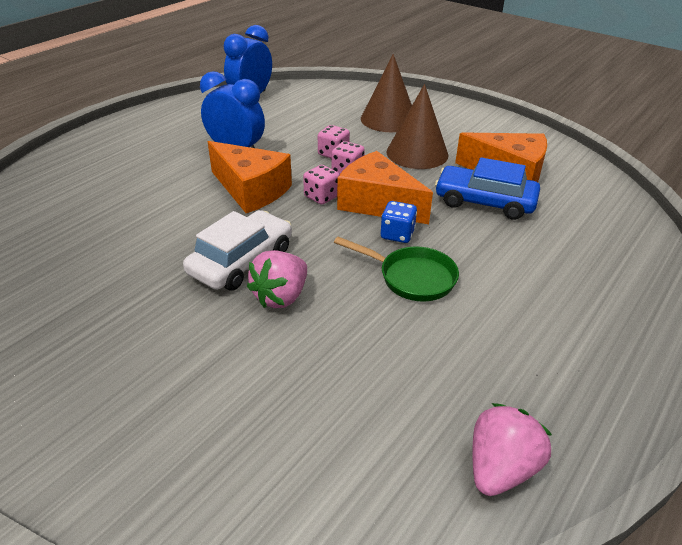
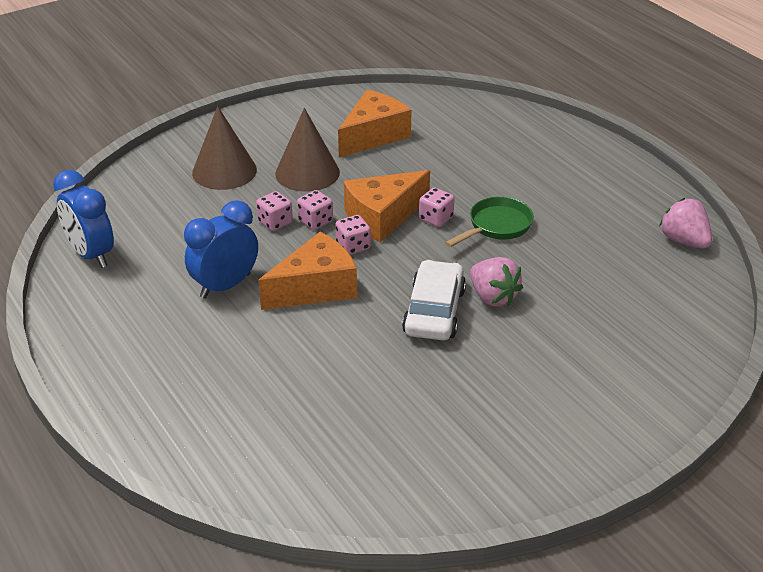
camera: 70 degrees left, 0 degrees up
(241, 261) = (434, 311): white car -> white car turned 45 degrees clockwise
(397, 234) = (436, 218): blue dice -> pink dice
(484, 202) = (411, 161): blue car -> none

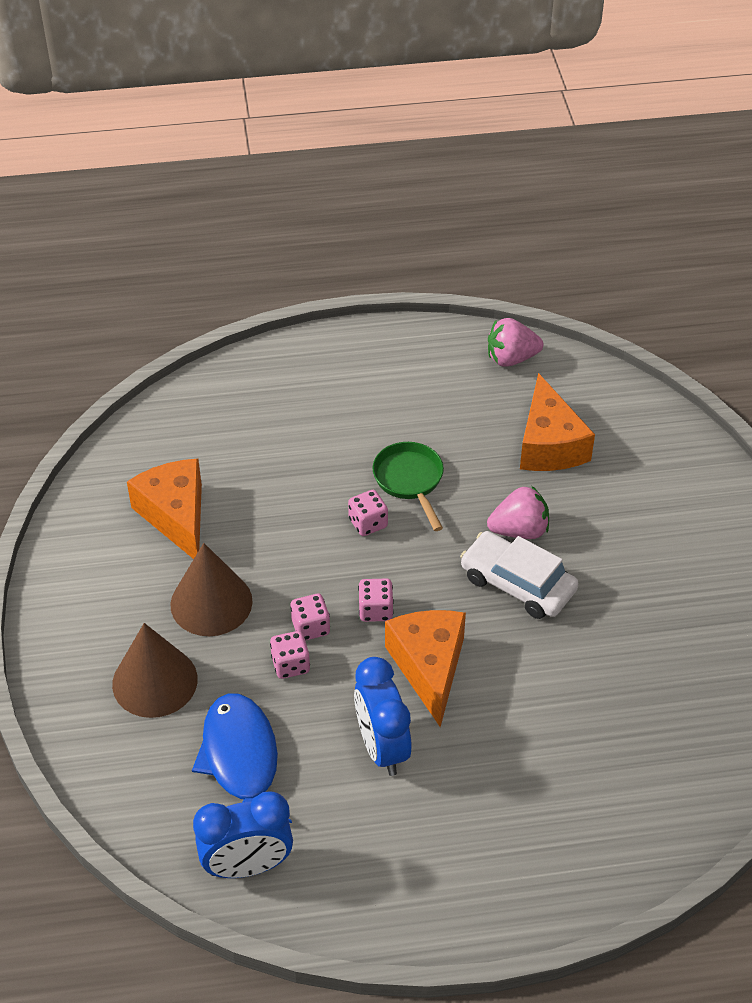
camera: 65 degrees left, 10 degrees up
(178, 226) = (241, 761): none -> blue fish
(382, 217) = (338, 566): orange cheese -> orange cheese (549, 444)

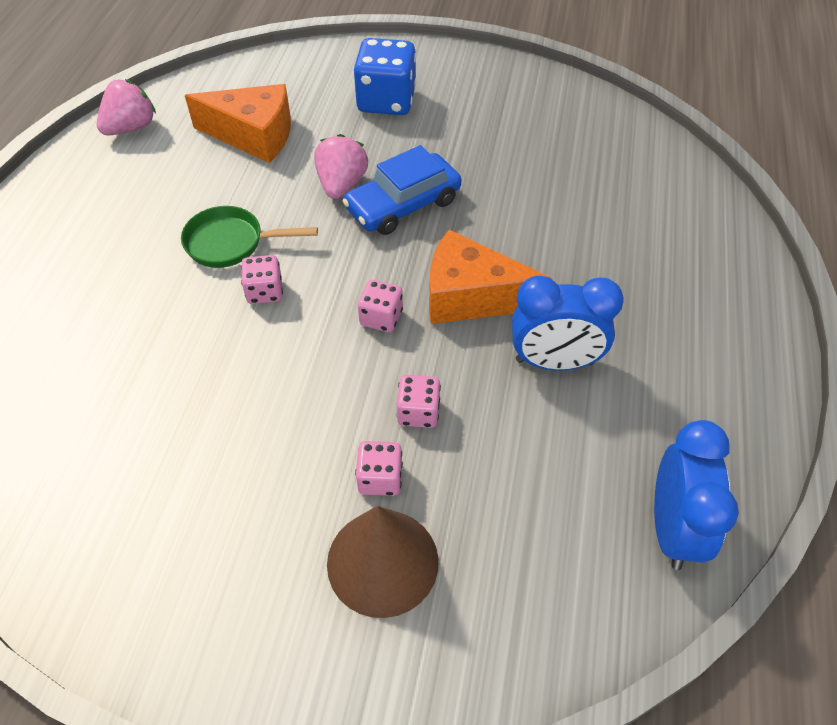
camera: 70 degrees left, 5 degrees up
(176, 516) = (139, 471): orange cheese -> none
(211, 602) = (294, 467): brown cone -> none
(241, 761) = (530, 496): blue fish -> none
(310, 627) = (376, 380): pink dice -> pink dice (380, 478)
(511, 358) = (131, 127): pink strawberry -> pink strawberry turned 150 degrees counterclockwise
(517, 584) = (403, 204): white car -> blue car
(658, 525) = (386, 101): none -> blue dice

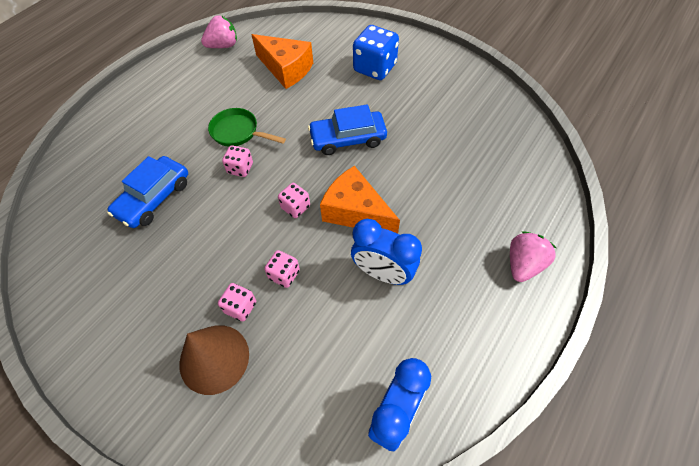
camera: 25 degrees right, 5 degrees up
(148, 376) = (154, 198): none -> blue car
(341, 185) = (319, 115): pink strawberry -> pink strawberry (523, 264)

